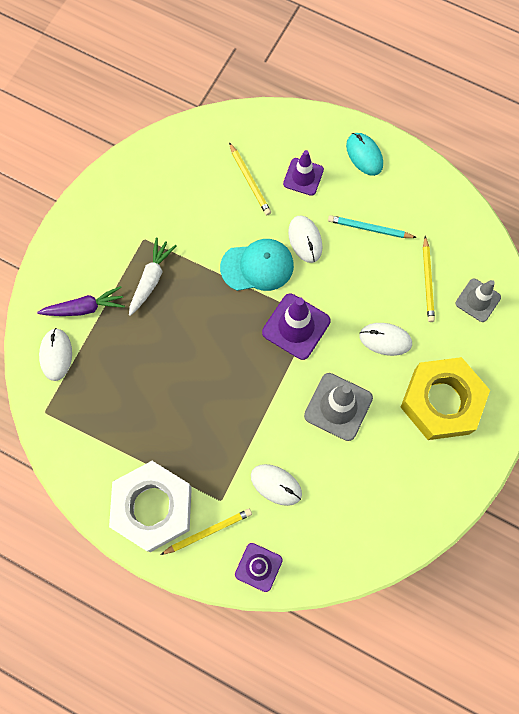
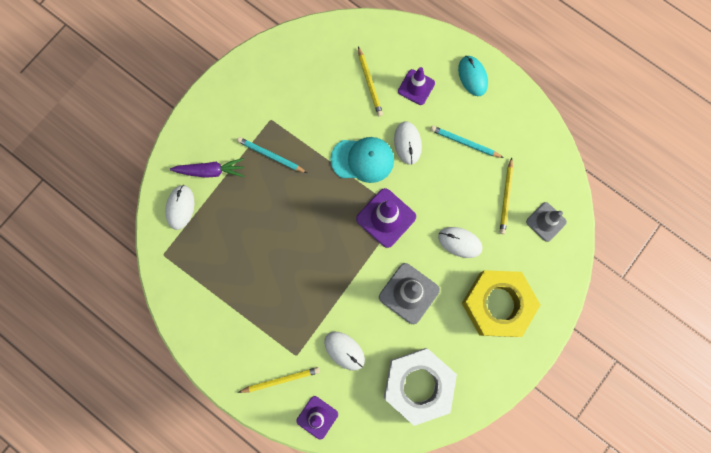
camera: 10 degrees right, 5 degrees up
(151, 279) = (270, 156): white carrot -> turquoise pencil
(153, 507) = (238, 351): white nut -> white nut (418, 384)

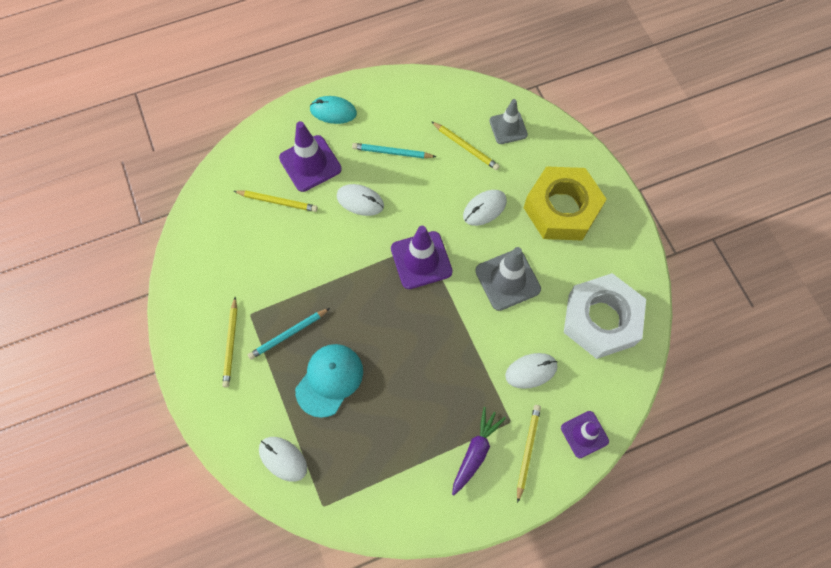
camera: 60 degrees left, 10 degrees down
(210, 171) = (264, 405): purple carrot -> purple carrot (475, 452)
(241, 120) = (231, 344): none -> yellow pencil
(362, 160) = (350, 250): turquoise cap -> turquoise cap (329, 380)
(416, 87) = (310, 163): purple traffic cone -> purple traffic cone, size x1.50
(464, 143) = (392, 152): turquoise pencil -> turquoise pencil turned 45 degrees clockwise

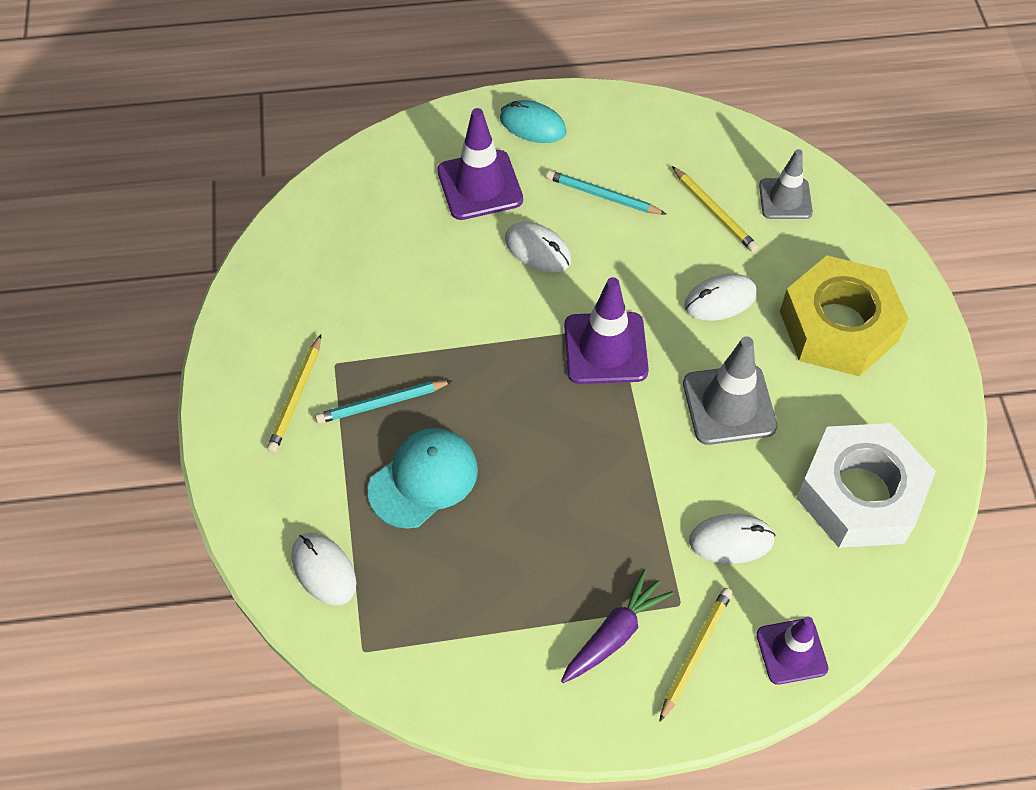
camera: 15 degrees right, 10 degrees down
(277, 201) = (418, 225): yellow pencil -> none

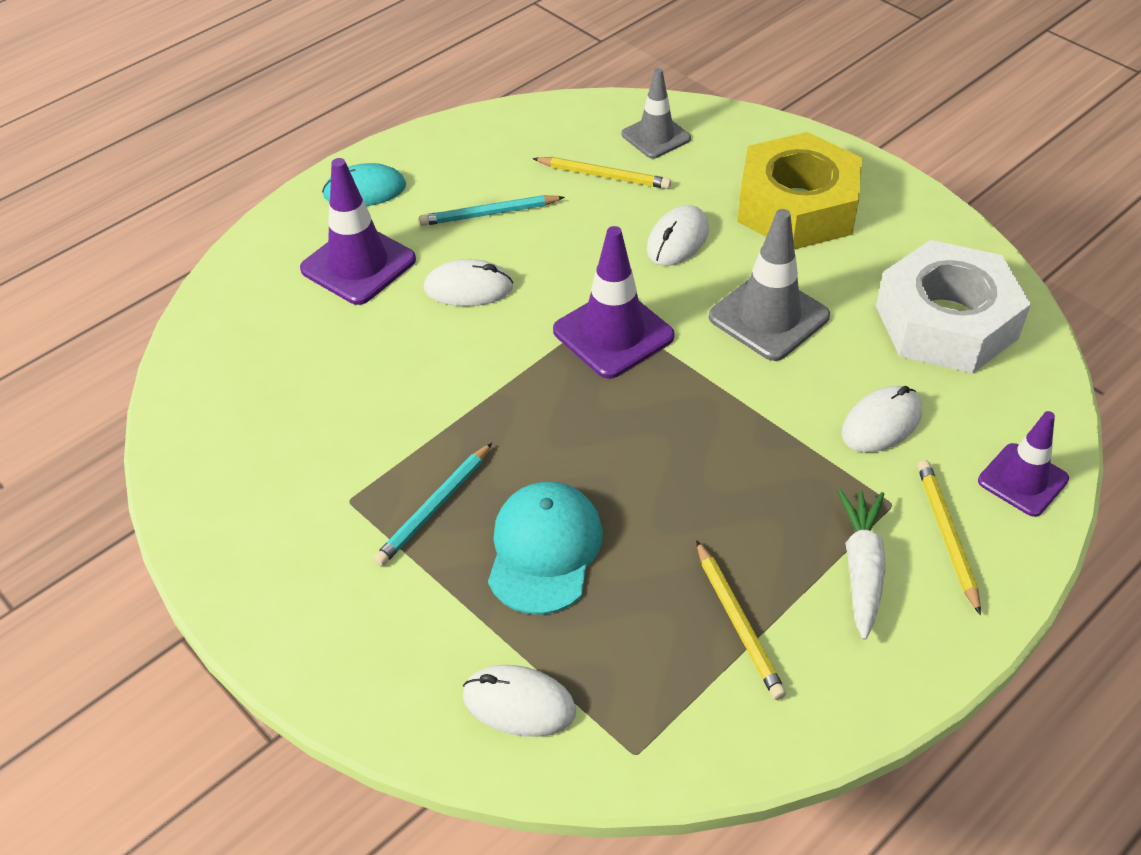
camera: 35 degrees left, 10 degrees down
(296, 396) = (333, 556): yellow pencil -> yellow pencil (738, 623)
(614, 634) = (862, 568): purple carrot -> white carrot

